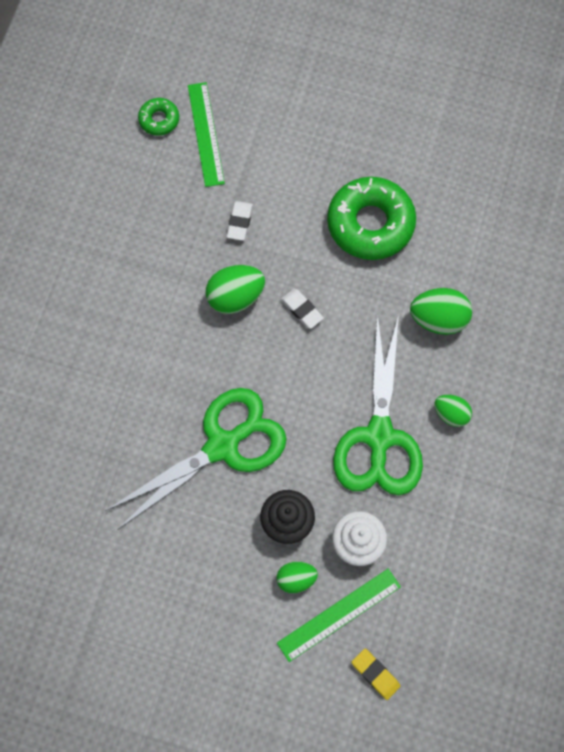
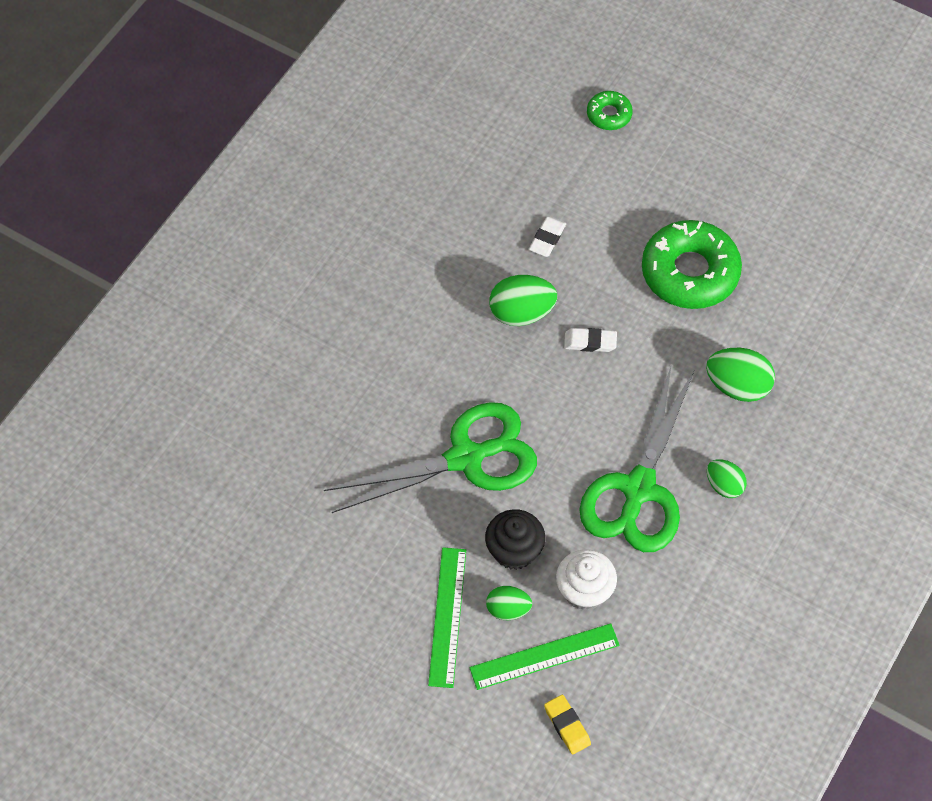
camera: 15 degrees right, 10 degrees down
(159, 120) = (489, 116): green donut -> green donut (609, 114)
(206, 134) = (535, 141): green ruler -> green ruler (447, 616)
(302, 310) = (590, 342): white eraser -> white eraser turned 60 degrees counterclockwise

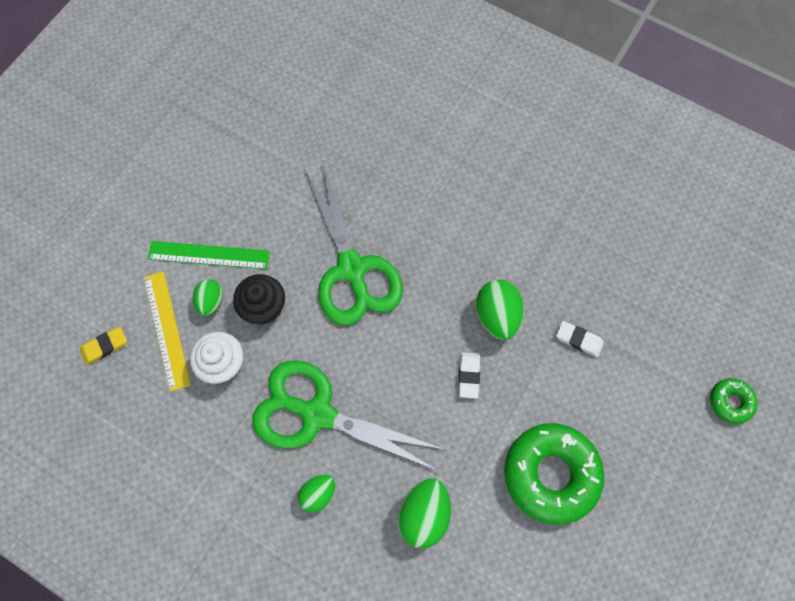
camera: 90 degrees right, 10 degrees up
(544, 656) = (167, 330): green ruler -> yellow ruler

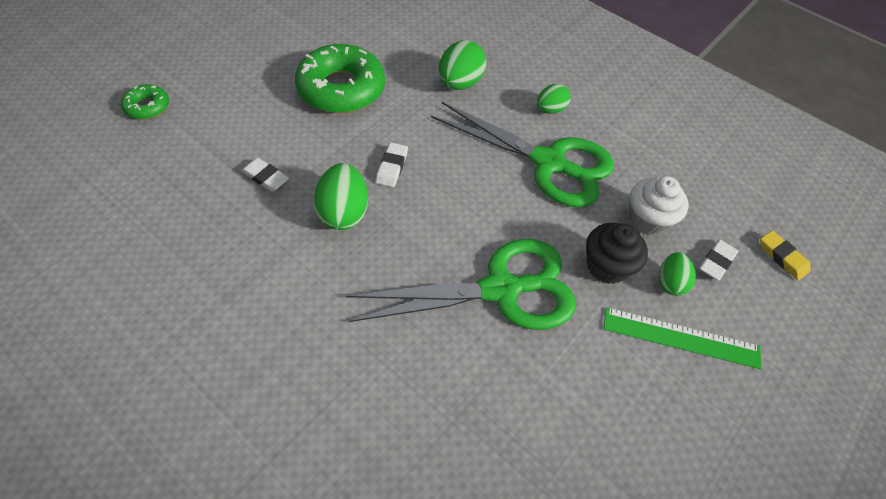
camera: 175 degrees left, 15 degrees down
(105, 346) = (782, 257): yellow eraser -> yellow eraser turned 75 degrees clockwise
(167, 330) = (716, 262): yellow ruler -> white eraser
(352, 269) = (500, 289): green scissors -> green scissors turned 90 degrees clockwise

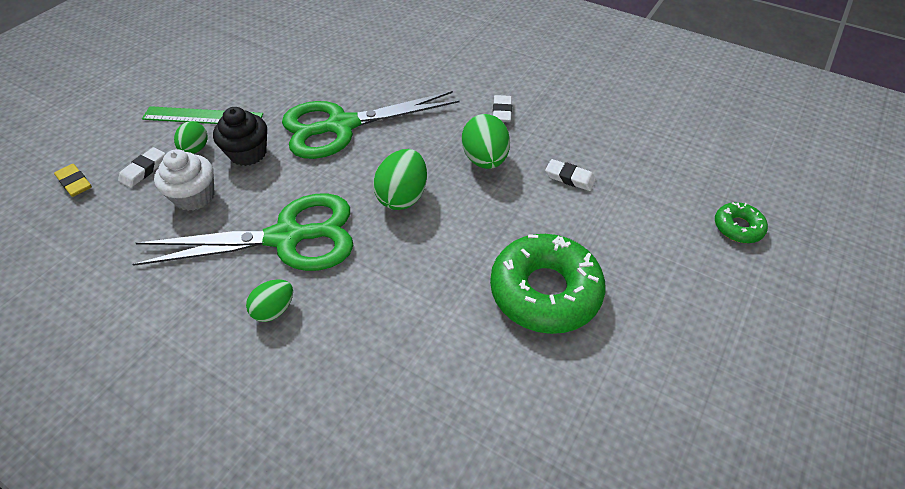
camera: 175 degrees right, 5 degrees down
(392, 167) = (454, 206): white eraser -> white eraser (502, 111)
(460, 83) = (396, 330): green egg -> green egg (403, 196)
(548, 163) = (287, 237): green scissors -> green scissors turned 150 degrees clockwise

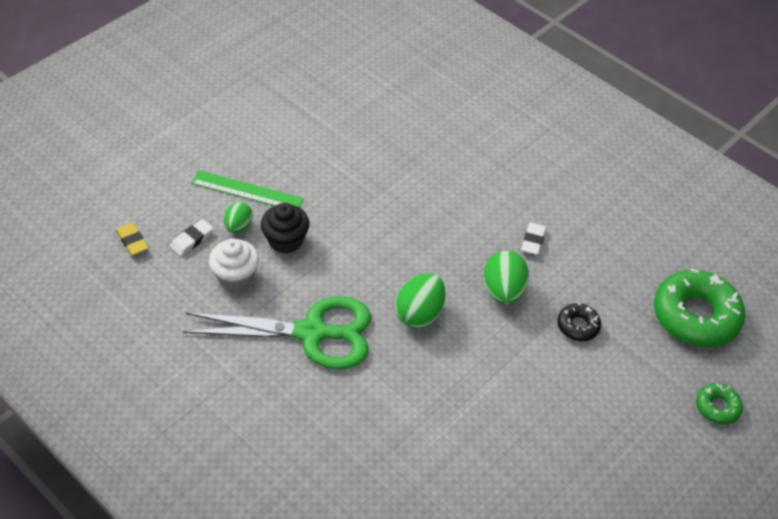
camera: 10 degrees right, 0 degrees up
(274, 310) = (295, 396): green egg -> none
(341, 126) = (375, 227): green scissors -> none
(545, 291) = (523, 428): green donut -> green donut (695, 316)
(569, 178) = (578, 326): white eraser -> black donut

